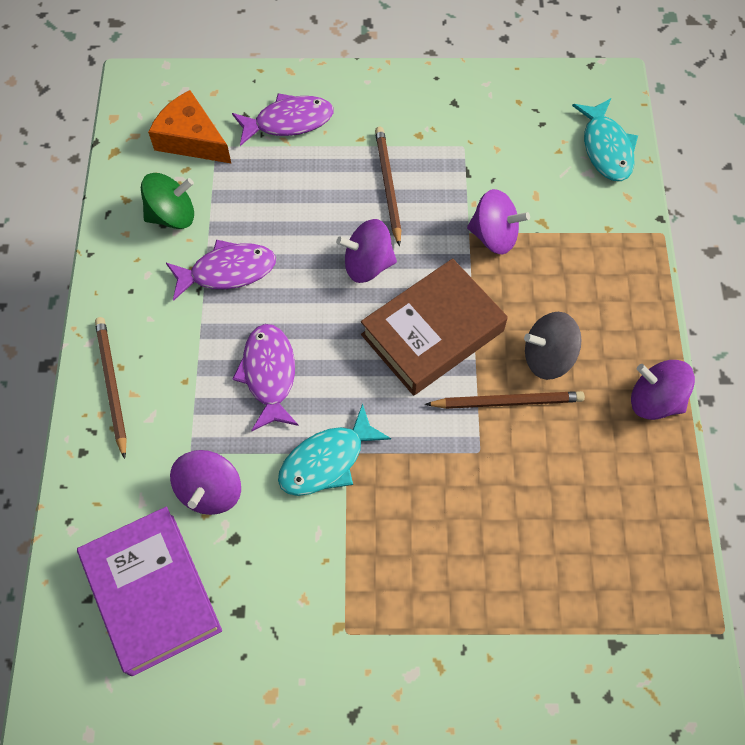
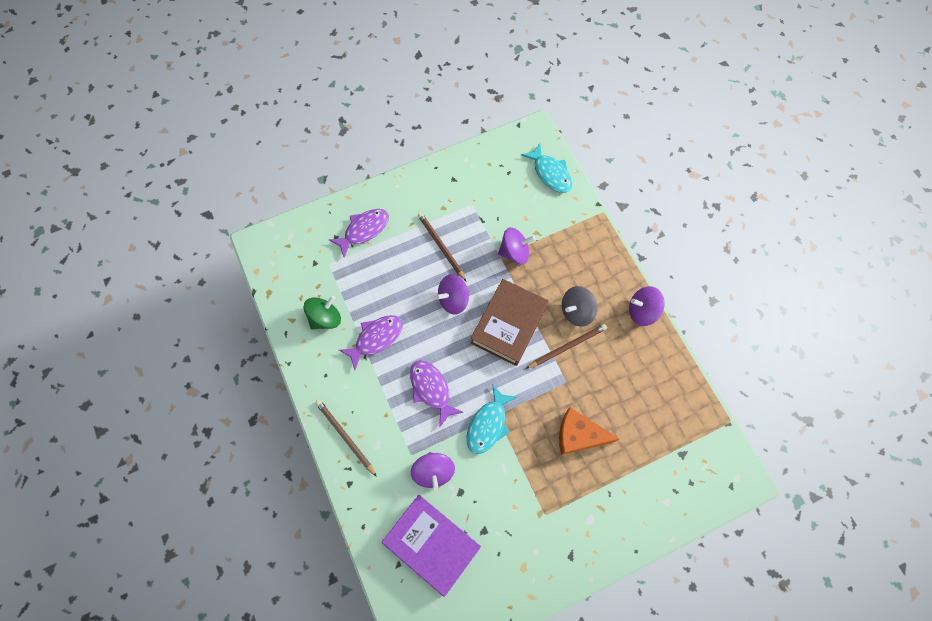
camera: 25 degrees left, 5 degrees up
(191, 139) = (311, 265): orange cheese -> orange cheese (579, 435)

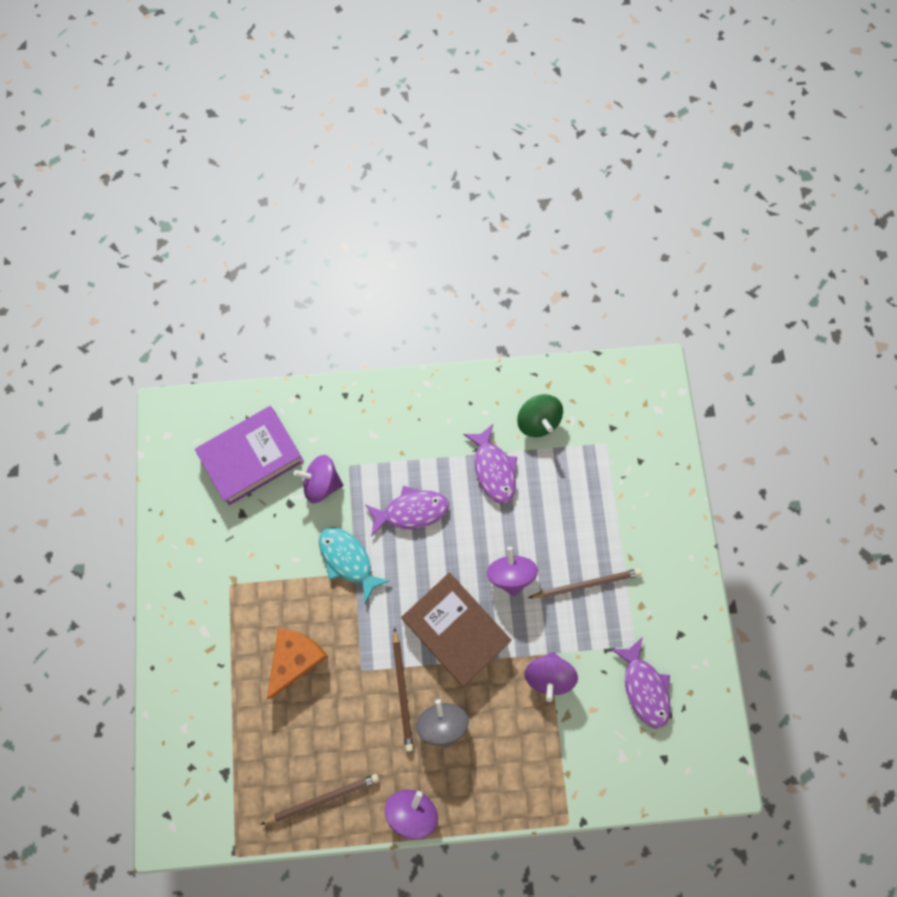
camera: 110 degrees right, 5 degrees up
(345, 436) = (395, 404): brown pencil -> brown pencil (323, 798)
(364, 230) = (638, 497): purple fish -> purple fish (644, 687)
(550, 173) = (651, 773): turquoise fish -> none

